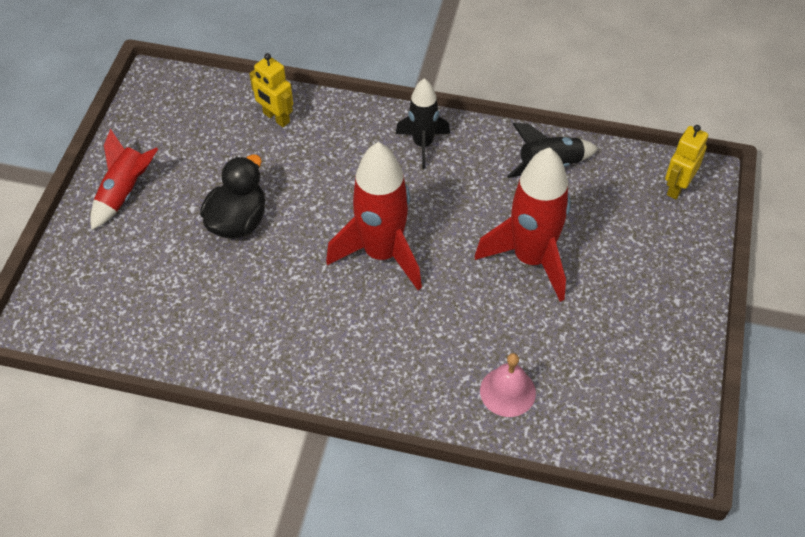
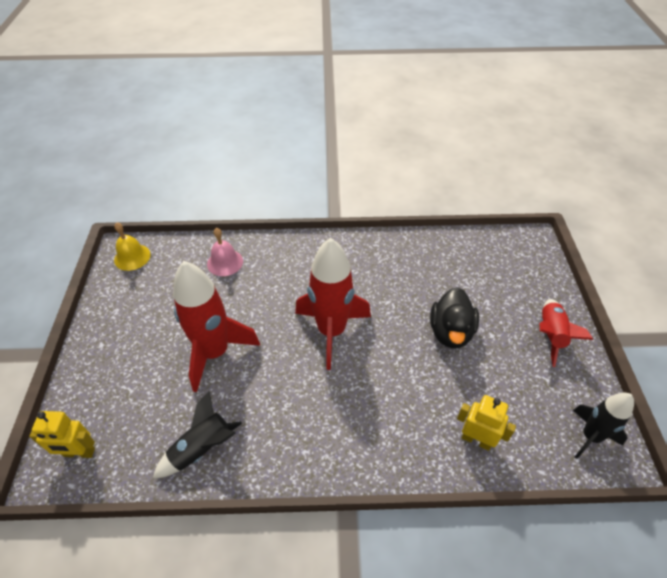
camera: 165 degrees right, 5 degrees down
(423, 144) = (327, 443): black rocket -> black rocket (590, 436)
(654, 436) = (132, 257): none -> yellow bell
(677, 187) = (79, 453): yellow robot -> yellow robot turned 75 degrees clockwise

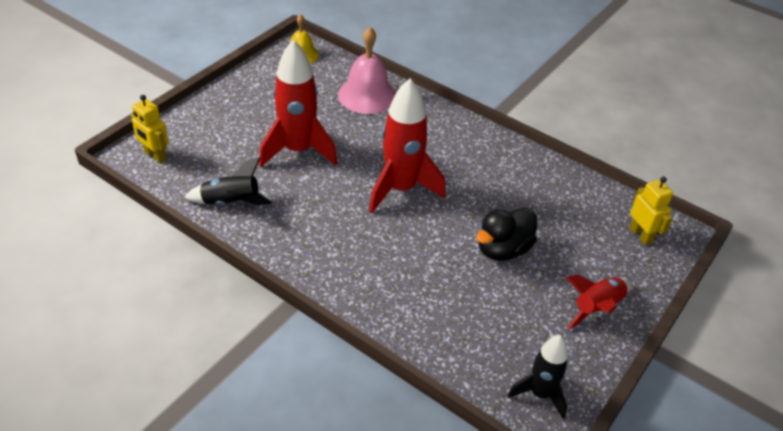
camera: 35 degrees right, 5 degrees down
(225, 262) = (367, 95): pink bell -> pink bell, size x1.63
(476, 439) = (436, 329): yellow robot -> yellow robot (641, 235)

